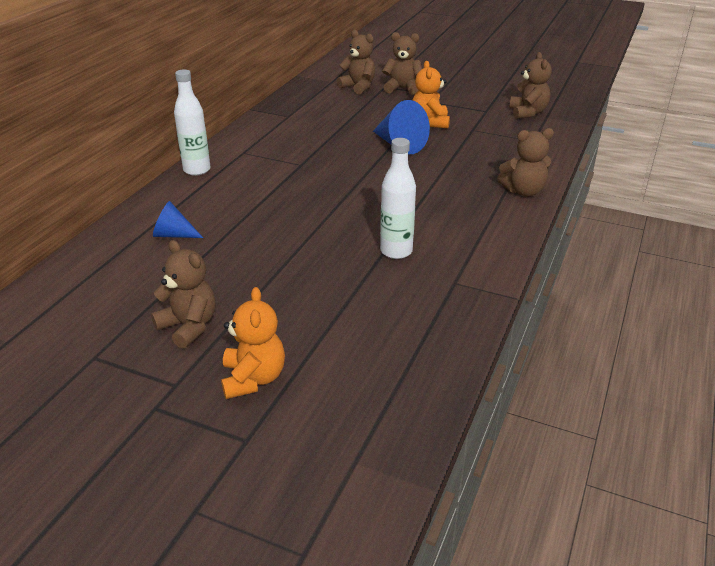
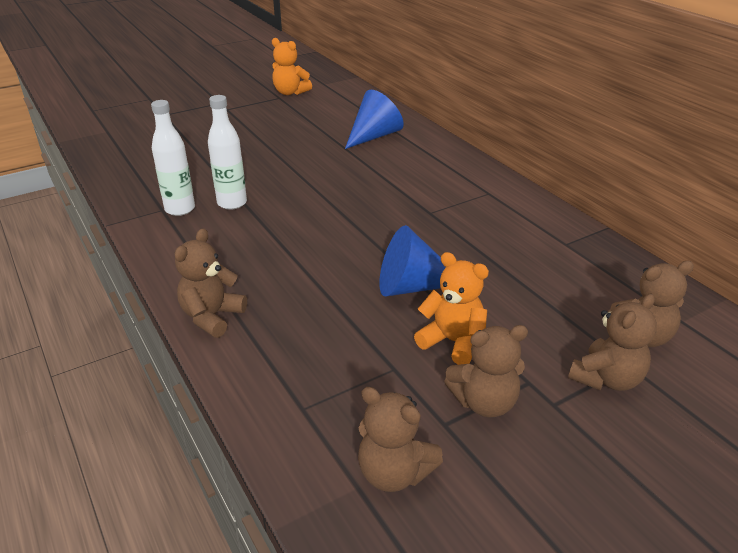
camera: 125 degrees right, 0 degrees up
(174, 235) = (374, 136): blue cone -> blue cone, size x1.63
(189, 326) = (266, 120): brown teddy bear -> brown teddy bear (484, 402)
(197, 170) = (472, 165): white bottle -> white bottle (180, 209)
(253, 378) = (198, 125): orange teddy bear -> orange teddy bear (290, 92)

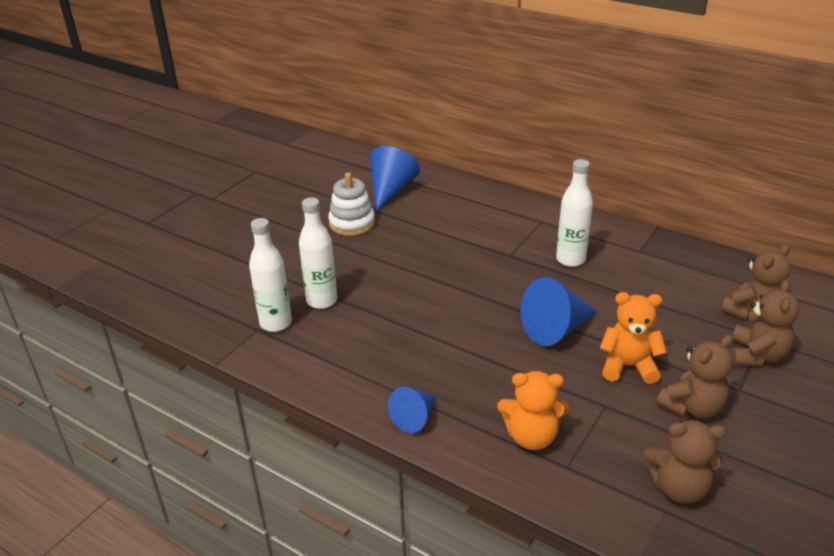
camera: 25 degrees left, 0 degrees up
(212, 317) = (415, 418): brown teddy bear -> blue cone
(290, 92) = (261, 162): orange teddy bear -> orange teddy bear (531, 436)
(316, 152) = (352, 223): none -> white stacking toy
(486, 232) = (570, 259): none -> white bottle

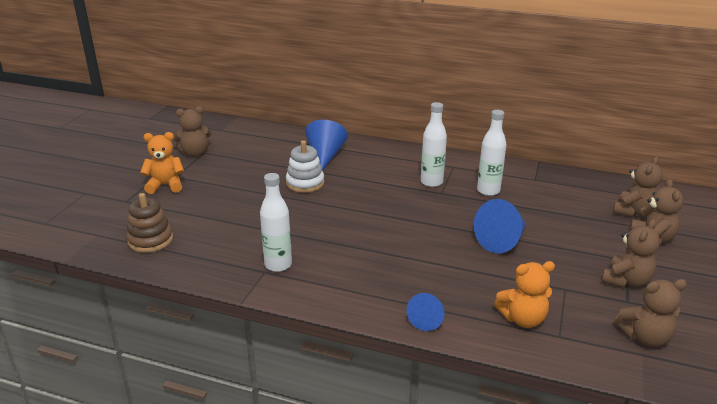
camera: 15 degrees left, 5 degrees down
(153, 273) = (150, 240): none -> brown stacking toy
(245, 171) = (195, 153): none -> brown teddy bear
(322, 301) = (308, 243): white bottle -> white bottle (431, 182)
(628, 366) = (567, 259): orange teddy bear -> orange teddy bear (165, 185)

